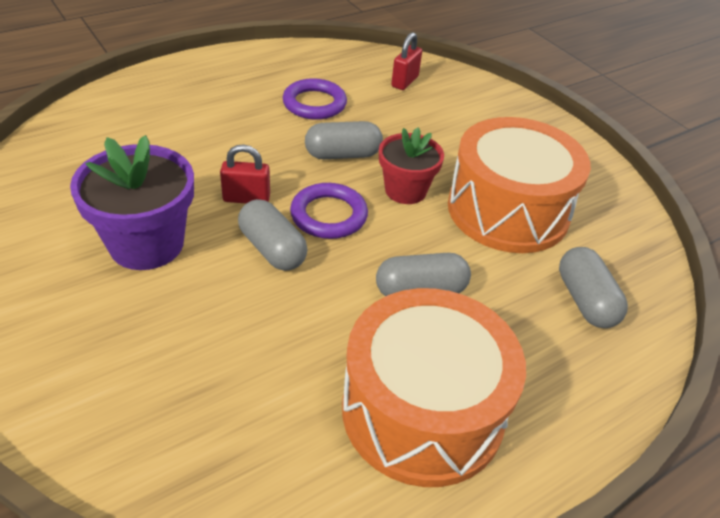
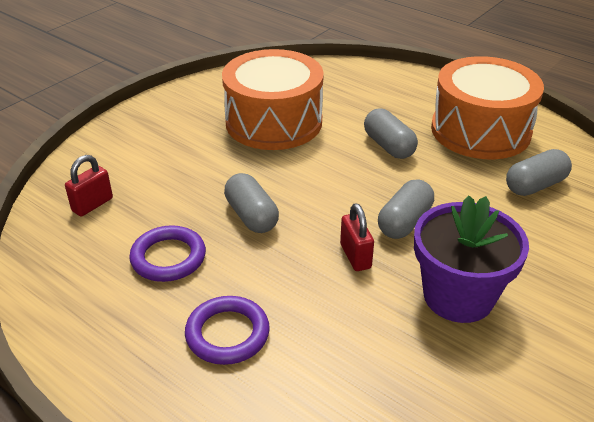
camera: 105 degrees left, 5 degrees down
(329, 215) = (342, 203): purple ring -> purple ring (227, 334)
(405, 81) = (92, 205): red padlock -> red padlock turned 60 degrees counterclockwise
(405, 190) = (281, 171): red flower pot -> none
(585, 300) = (345, 87): grey capsule -> grey capsule (535, 185)

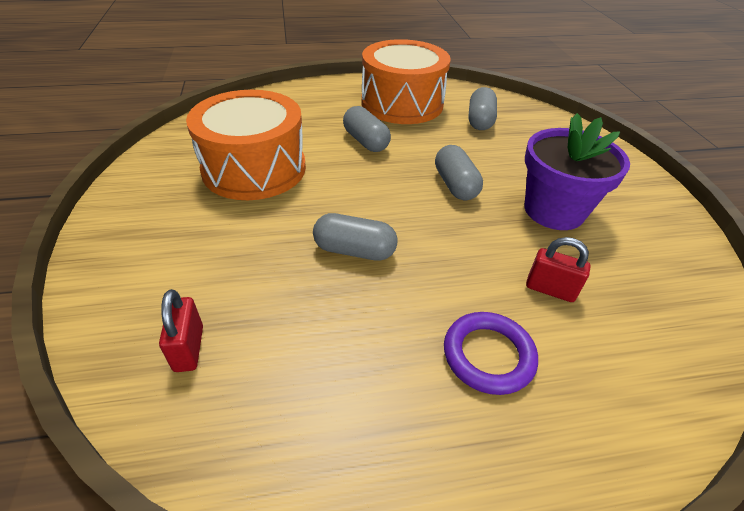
camera: 50 degrees left, 5 degrees up
(168, 258) = (345, 336): purple ring -> none
(355, 256) = (466, 228): red padlock -> red padlock (550, 289)
(388, 146) = (365, 141): grey capsule -> grey capsule turned 45 degrees clockwise

